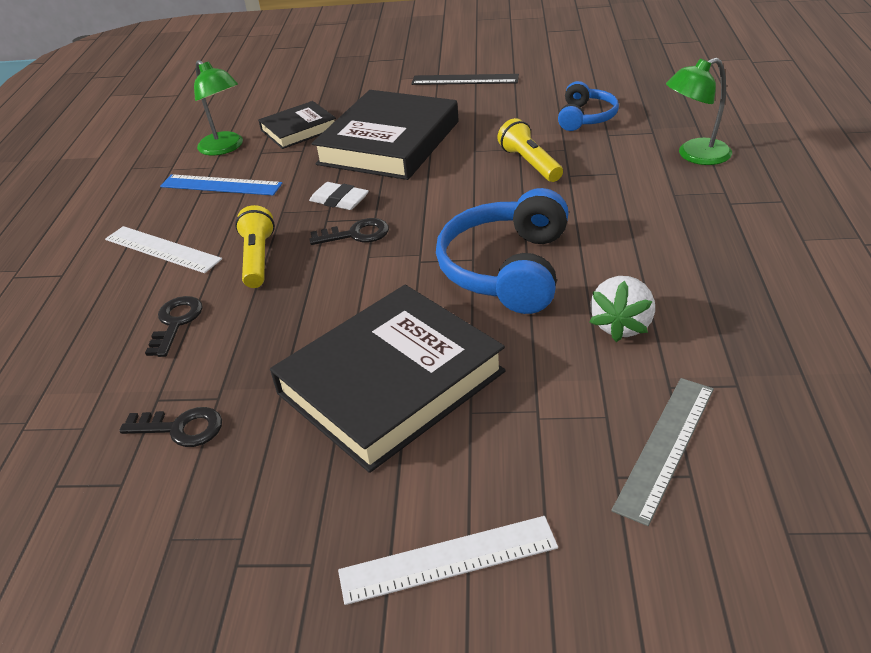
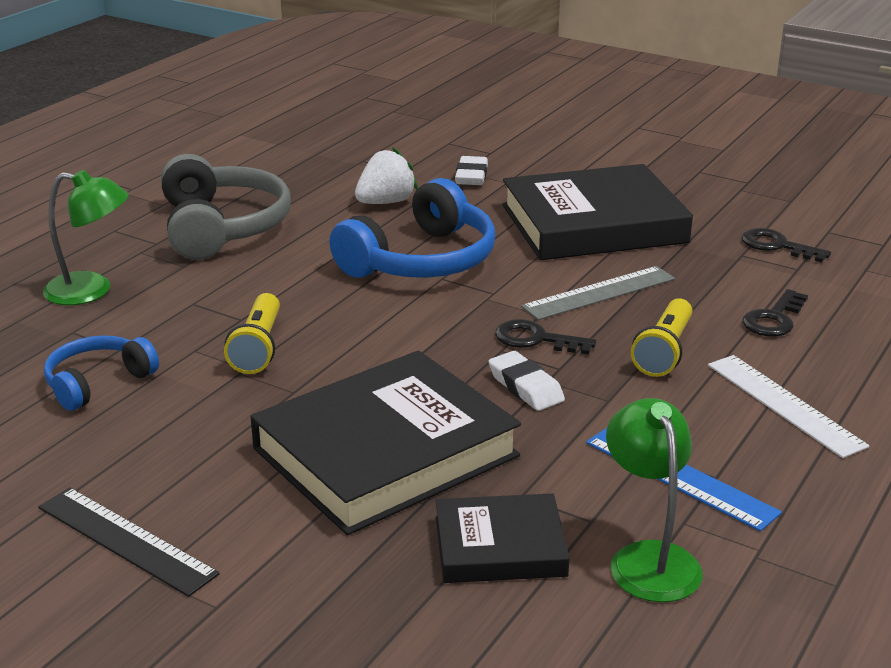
camera: 155 degrees left, 10 degrees down
(448, 560) = (618, 154): white ruler -> none
(586, 410) = (471, 176): none -> white eraser
(666, 447) = (446, 153): grey ruler -> grey ruler (599, 293)
(711, 236) = (222, 227): none -> grey headphones

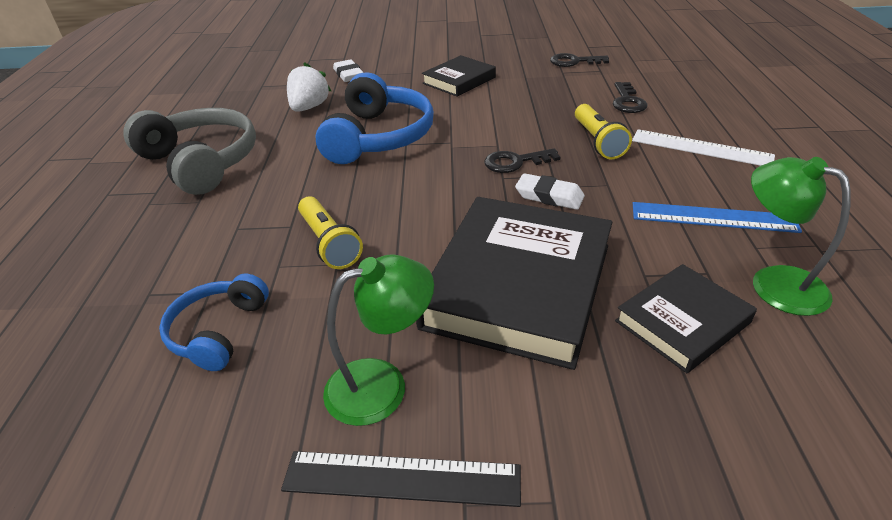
camera: 30 degrees left, 10 degrees up
(91, 291) = (133, 251): green lamp -> green lamp (382, 384)
(593, 224) = (459, 80): black book -> black book, size x0.53
(599, 293) = (515, 119): grey ruler -> none

